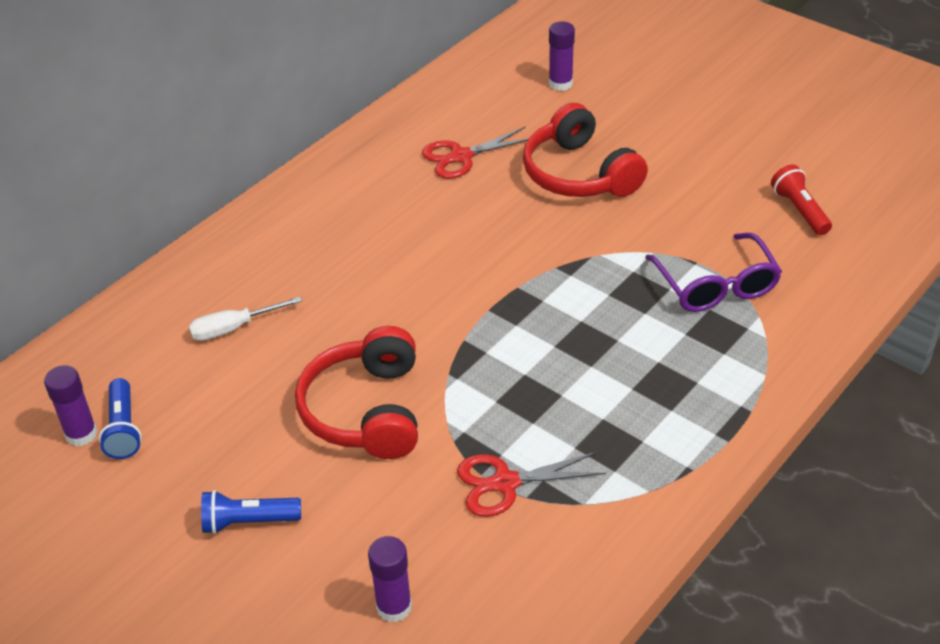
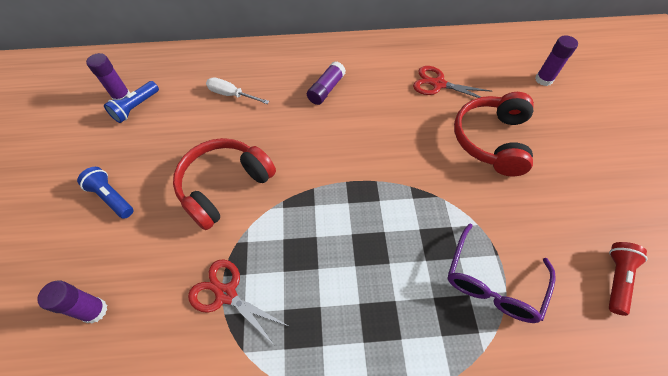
camera: 45 degrees right, 15 degrees up
(343, 244) = (326, 89): none -> purple glue stick

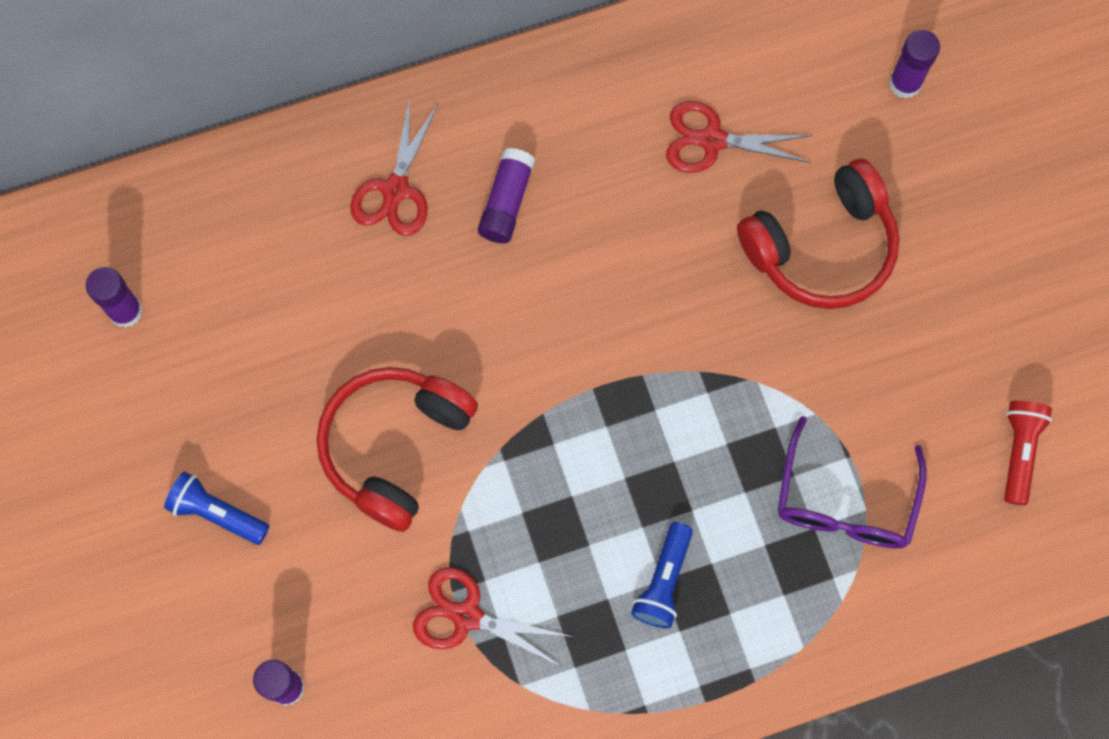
camera: 15 degrees left, 15 degrees up
(136, 107) = (165, 329): blue flashlight -> blue flashlight (663, 581)
(231, 95) = (332, 257): white screwdriver -> none
(274, 75) = (395, 190): none -> red scissors
(491, 140) = (821, 247): red headphones -> red headphones turned 120 degrees counterclockwise

